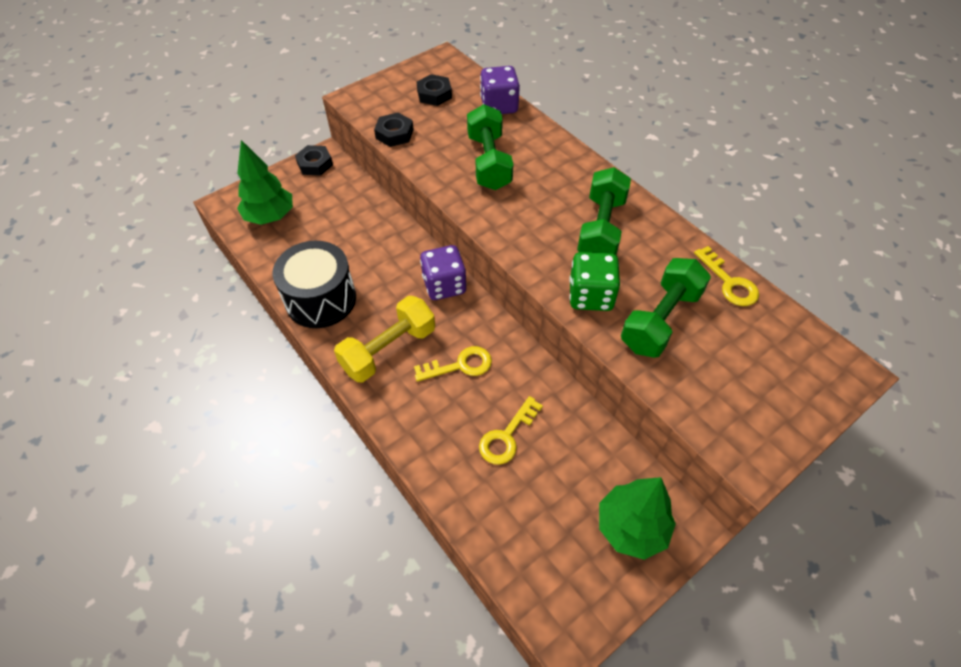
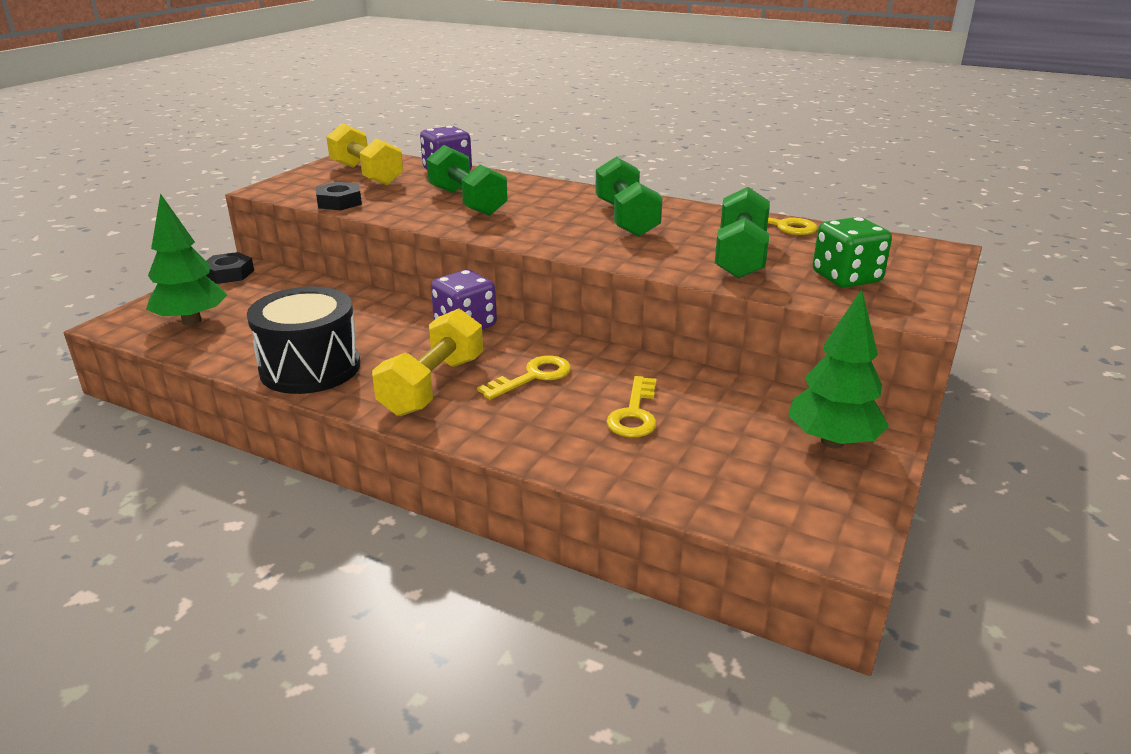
camera: 25 degrees left, 25 degrees down
(434, 94) = (366, 174): black nut -> yellow dumbbell
(590, 296) = (656, 256): green dice -> green dice (846, 278)

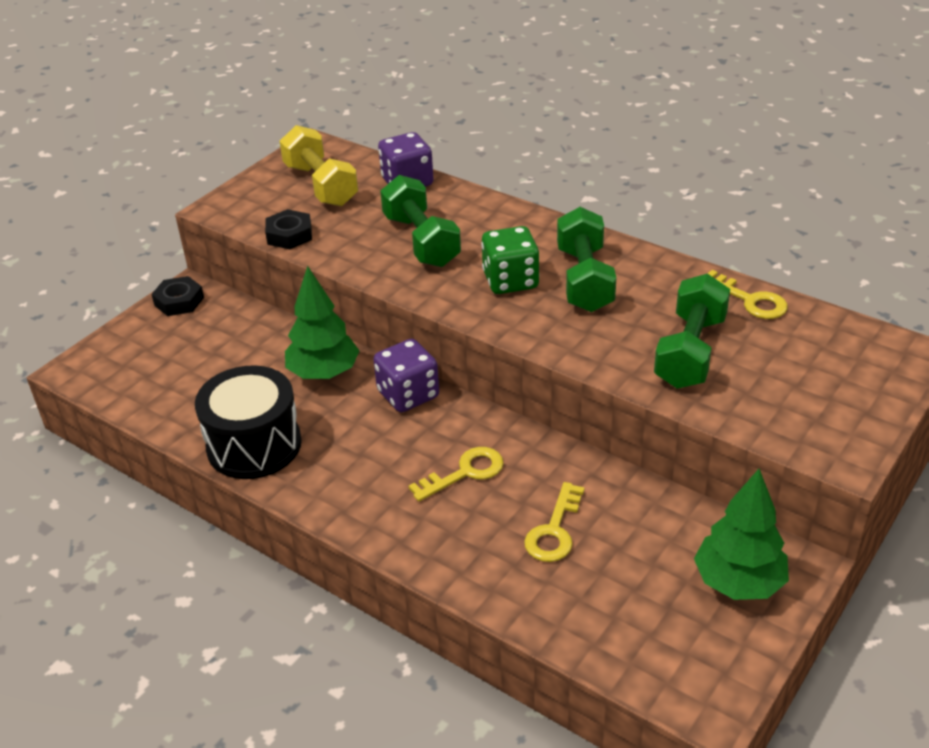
camera: 10 degrees right, 10 degrees up
(192, 321) = (144, 371): green tree -> green tree (324, 373)
(433, 386) = (367, 478): yellow dumbbell -> none
(846, 278) = (792, 394): green dice -> green dice (510, 281)

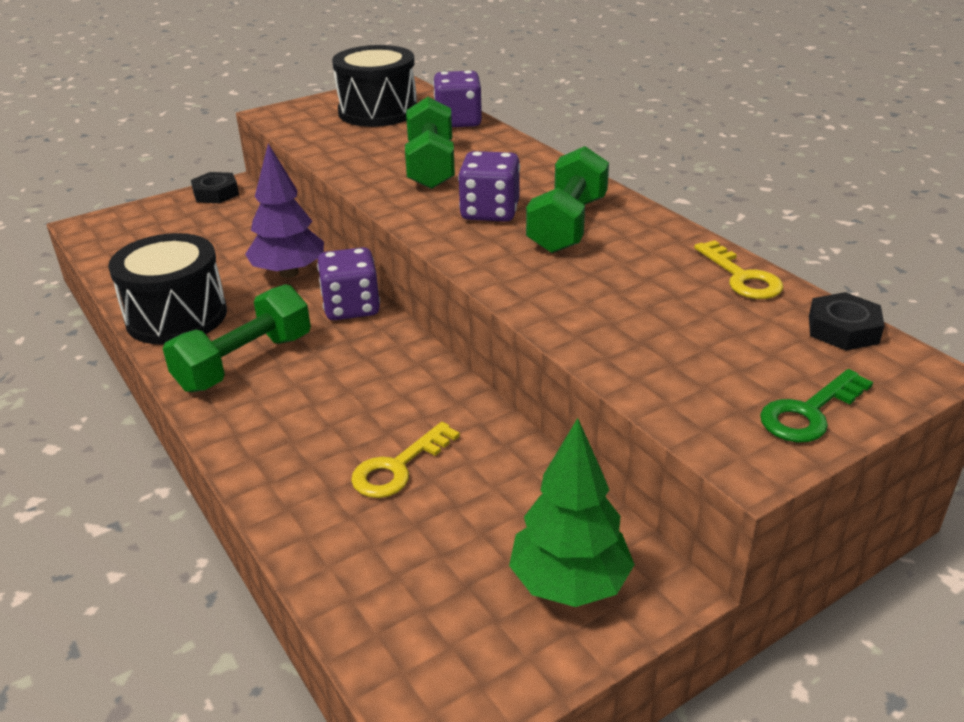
camera: 20 degrees right, 5 degrees down
(289, 235) = (315, 142): black nut -> black nut (843, 329)
(321, 185) = (378, 111): yellow dumbbell -> black drum
(324, 373) = (289, 273): green tree -> purple tree
(465, 472) = (350, 388): yellow key -> none
(510, 281) = (490, 212): green dice -> purple dice
(690, 352) = (634, 310): green dumbbell -> green dumbbell (245, 362)
(861, 409) = (809, 413): none -> green key

